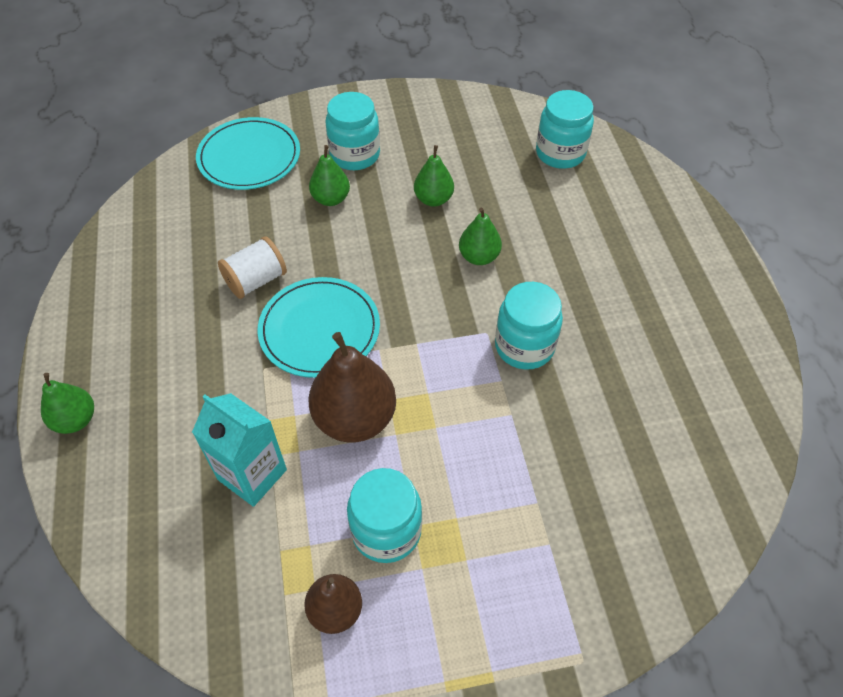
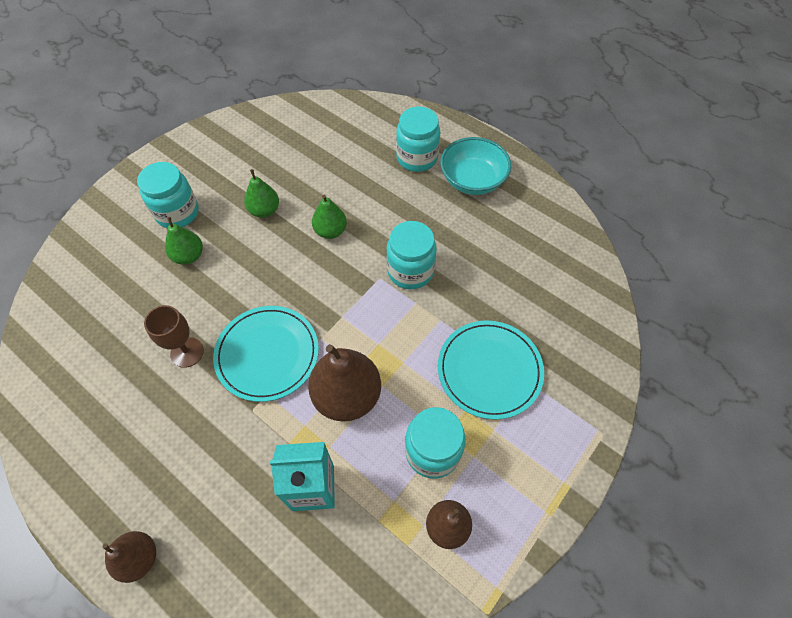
camera: 40 degrees left, 5 degrees up
(76, 420) = (139, 558): green pear -> brown pear
(249, 157) = (92, 264): turquoise plate -> turquoise plate (489, 370)
(256, 280) = (187, 352): white spool -> brown goblet
(560, 153) = (321, 128): turquoise jar -> turquoise jar (417, 158)
(680, 299) = (472, 180): none -> turquoise bowl

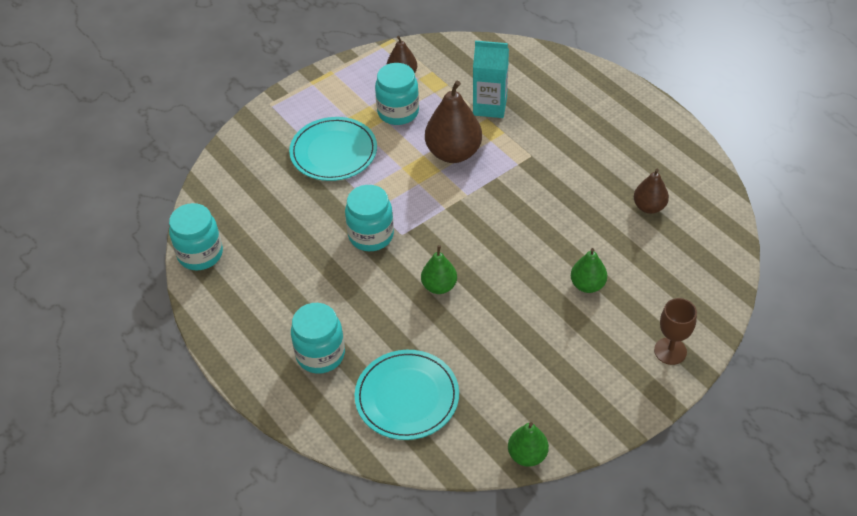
camera: 165 degrees left, 10 degrees down
(139, 558) = (612, 90): brown pear -> brown pear (649, 207)
(177, 213) = (602, 334): turquoise jar -> turquoise jar (200, 254)
(187, 352) = (585, 202): brown goblet -> brown goblet (670, 351)
(264, 210) = (506, 320): green pear -> green pear (527, 455)
(267, 354) = (515, 190): turquoise plate -> turquoise plate (407, 397)
(472, 180) = (270, 316): turquoise bowl -> none

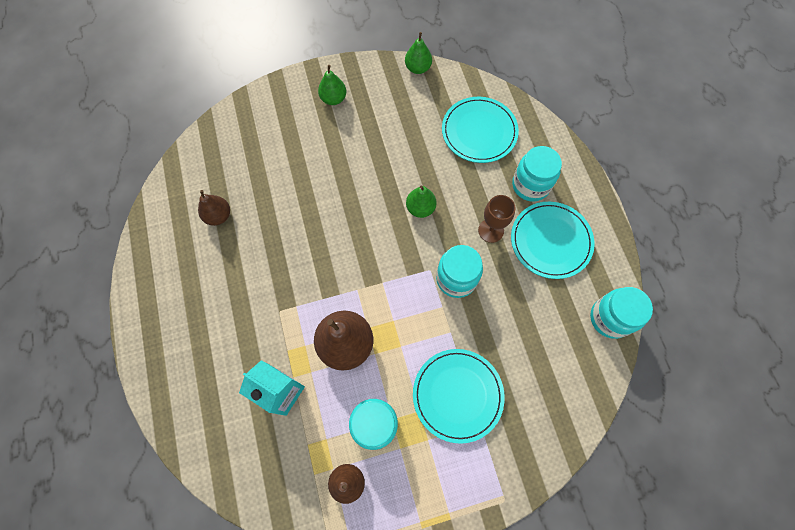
camera: 160 degrees left, 20 degrees up
(280, 303) = (551, 241): none -> turquoise plate
(587, 285) = (310, 167): green pear -> green pear (333, 99)
(670, 351) = (287, 98): brown goblet -> brown goblet (491, 230)

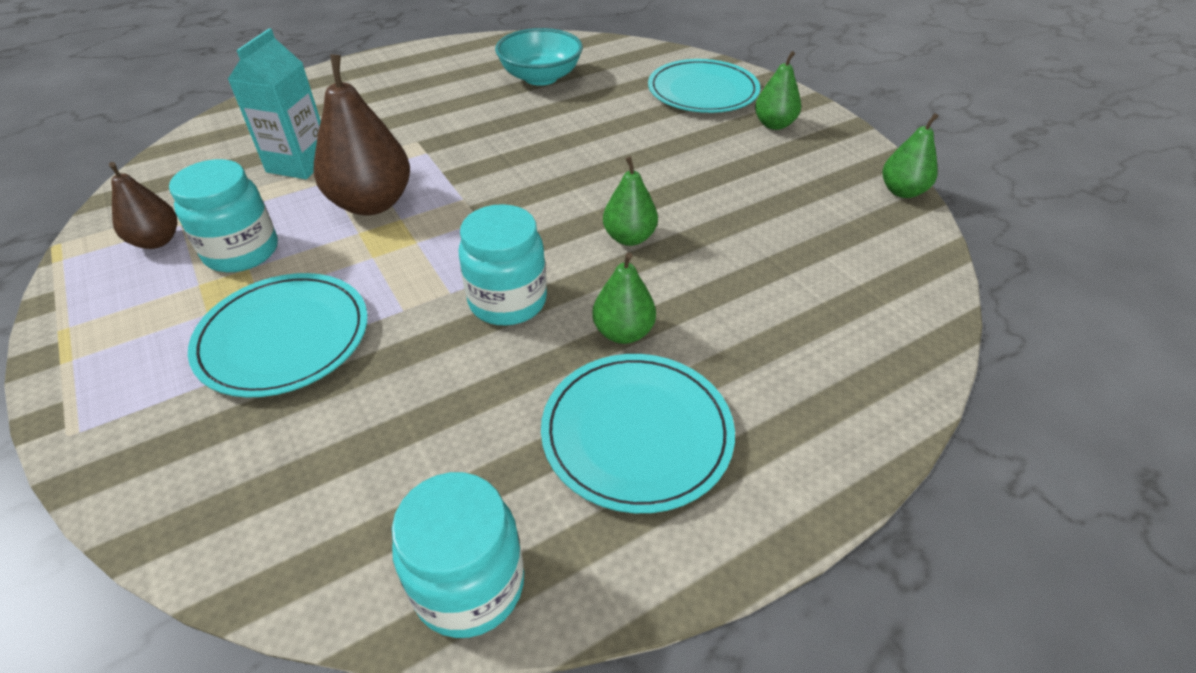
camera: 75 degrees right, 25 degrees down
(218, 216) = (540, 77): brown pear -> turquoise bowl
(479, 131) = (830, 284): turquoise plate -> turquoise plate (703, 91)
(491, 230) = (623, 332): brown goblet -> green pear
(530, 185) = (756, 379): turquoise jar -> none

